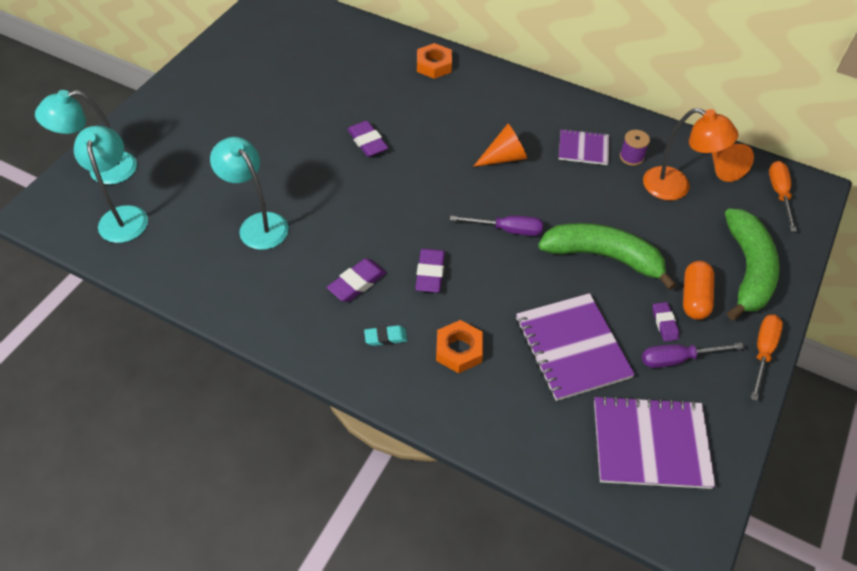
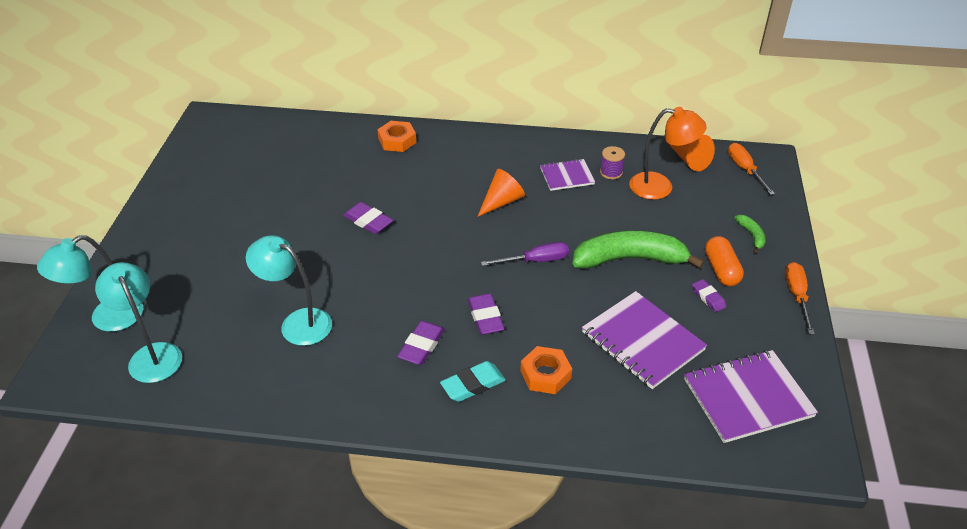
camera: 20 degrees left, 10 degrees down
(385, 337) = (473, 385): turquoise eraser -> turquoise eraser, size x1.52
(677, 359) = (733, 322): purple screwdriver -> none
(747, 270) = (751, 236): green banana -> green banana, size x0.43

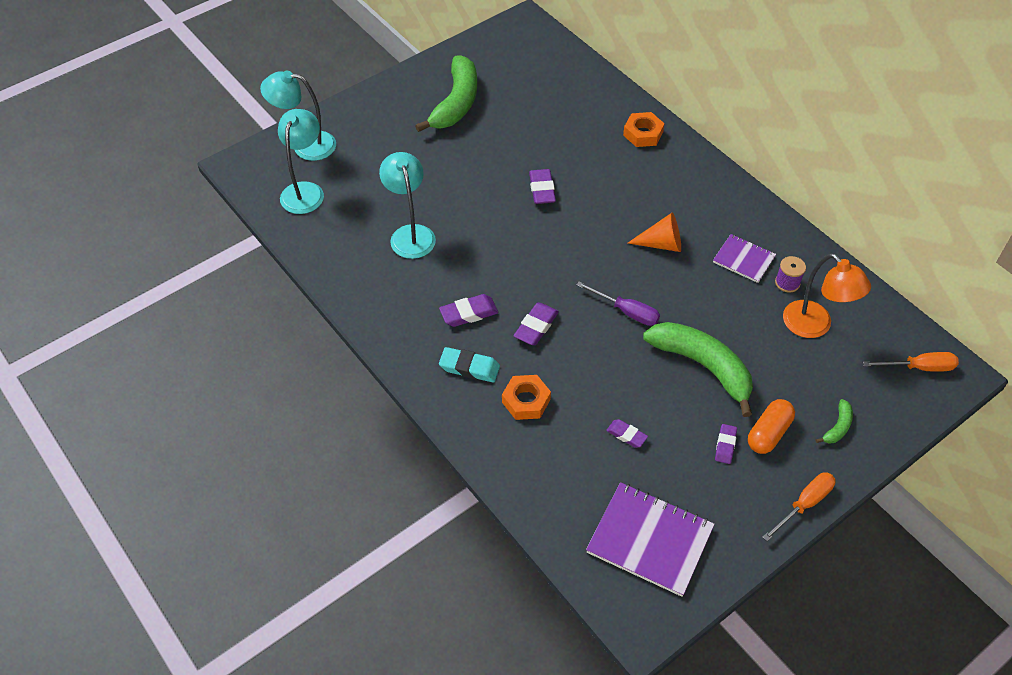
camera: 45 degrees right, 10 degrees up
(217, 204) = (456, 103): none -> green banana
(642, 341) = (626, 435): purple notebook -> purple eraser
(690, 161) = (876, 322): orange cone -> none
(745, 170) = (919, 367): orange screwdriver -> orange screwdriver turned 60 degrees clockwise

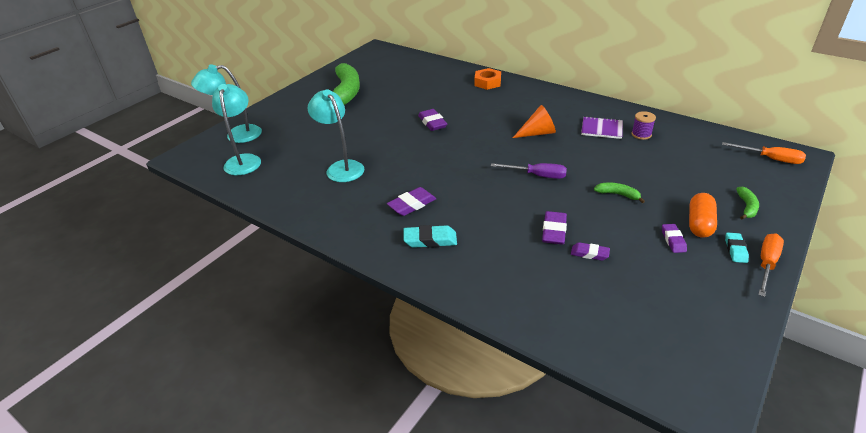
camera: 15 degrees left, 15 degrees down
(526, 401) = (491, 251): orange nut -> none
(536, 327) = (472, 200): purple eraser -> purple eraser (554, 231)
(650, 540) = (663, 327): purple notebook -> none
(703, 366) = (618, 194): green banana -> green banana, size x0.43
(784, 477) = (735, 250): none -> turquoise eraser
(814, 326) = (679, 153): orange lamp -> none
(919, 367) = (770, 159): orange screwdriver -> orange screwdriver turned 45 degrees clockwise

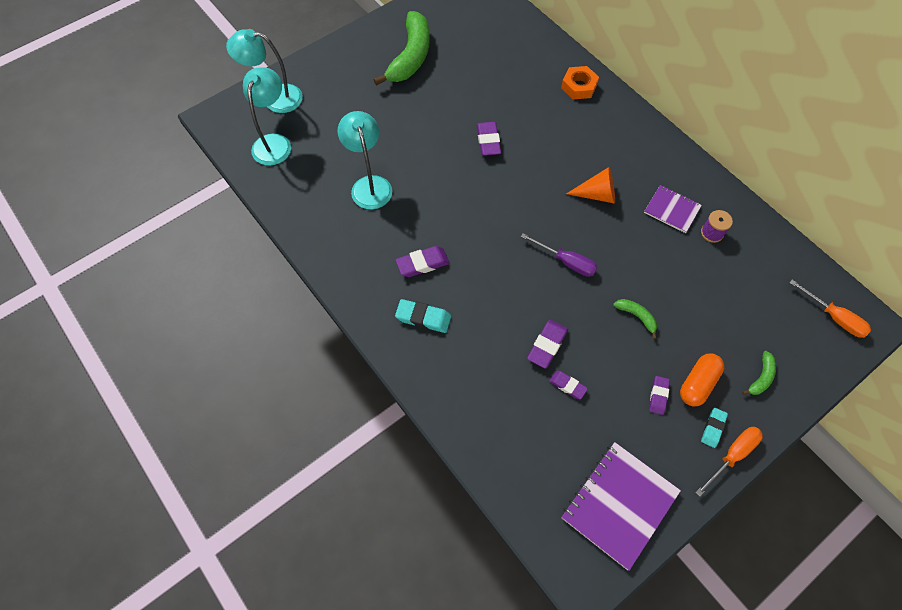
camera: 15 degrees right, 25 degrees up
(696, 329) = (619, 504): none -> purple notebook

